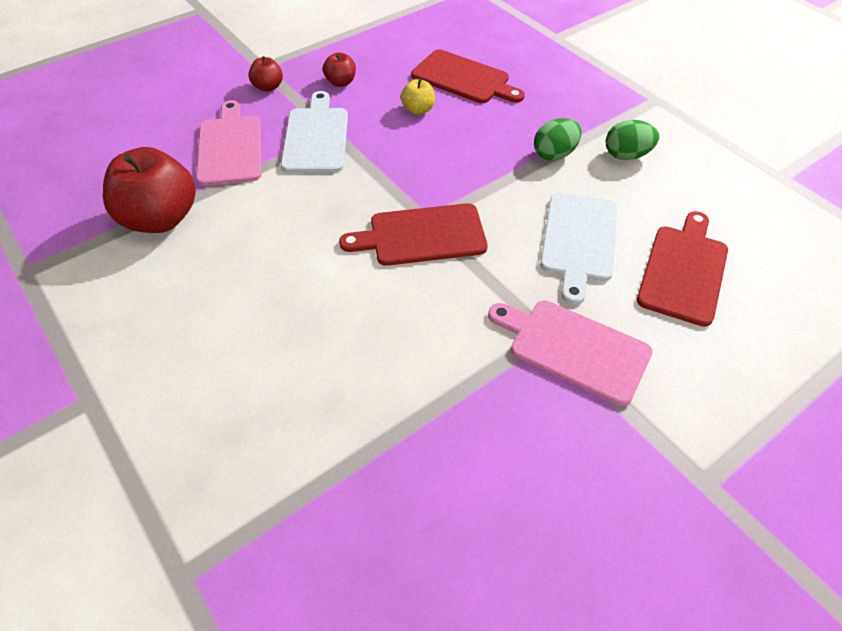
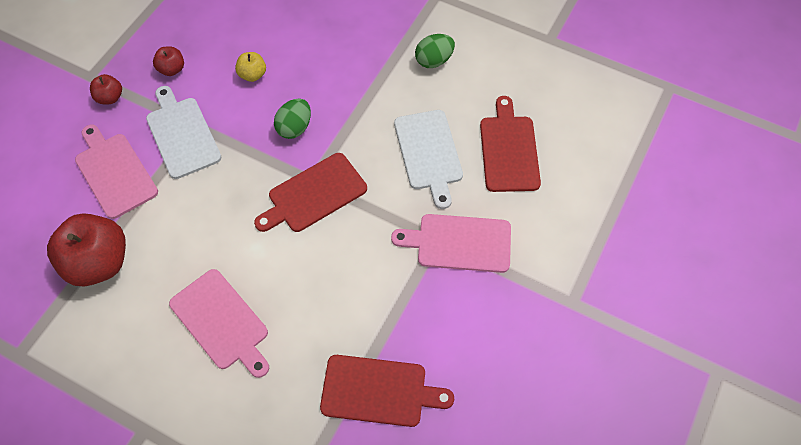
camera: 25 degrees left, 10 degrees up
(244, 323) = (221, 322): none -> pink cutting board
(464, 79) = (275, 27): red cutting board -> red cutting board (379, 391)
(554, 154) = (380, 80): green egg -> green egg (294, 128)

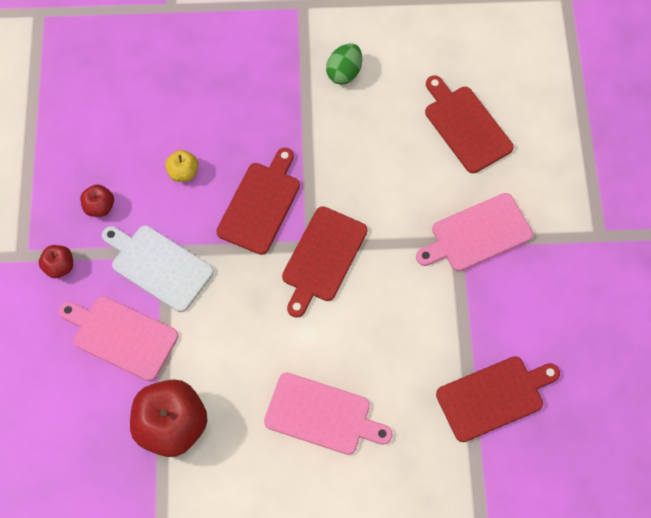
camera: 30 degrees left, 5 degrees up
(294, 128) = (261, 204): green egg -> red cutting board
(428, 153) = (398, 166): white cutting board -> none

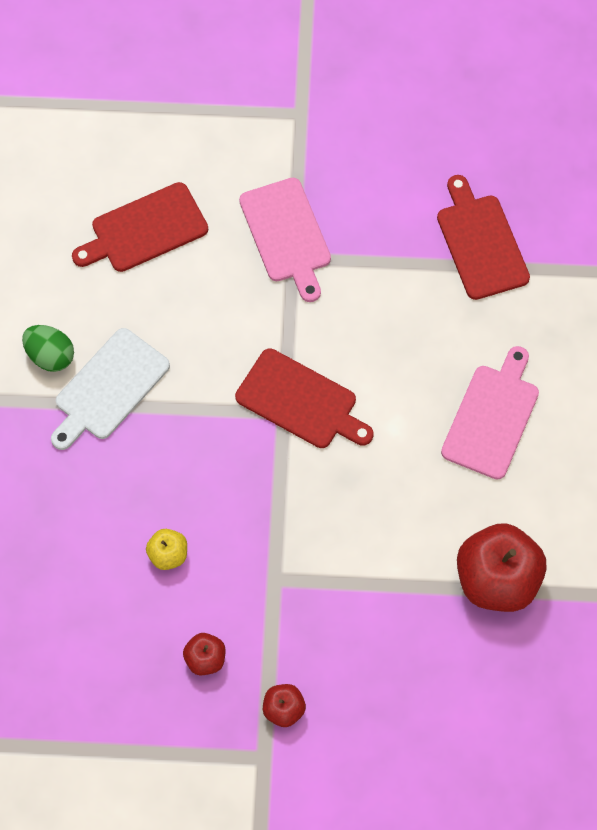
camera: 85 degrees left, 0 degrees up
(121, 336) = (382, 635): pink cutting board -> none
(158, 266) = (293, 589): white cutting board -> white cutting board (108, 388)
(261, 204) = (223, 466): red cutting board -> none

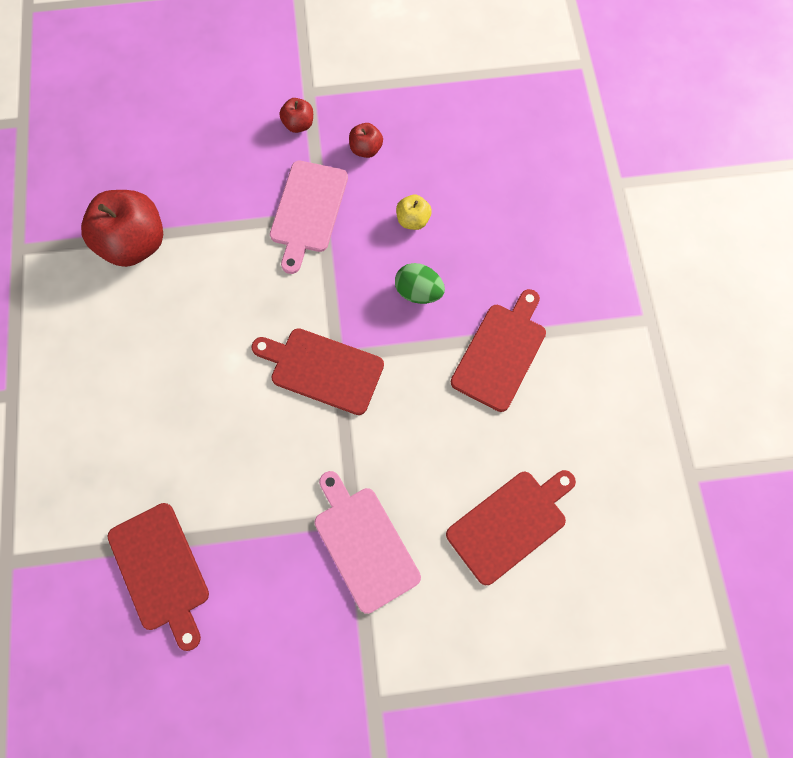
camera: 170 degrees right, 5 degrees up
(50, 356) = (563, 374): green egg -> green egg (418, 292)
(108, 388) = (501, 353): white cutting board -> red cutting board
(492, 417) = (143, 384): pink cutting board -> pink cutting board (308, 211)

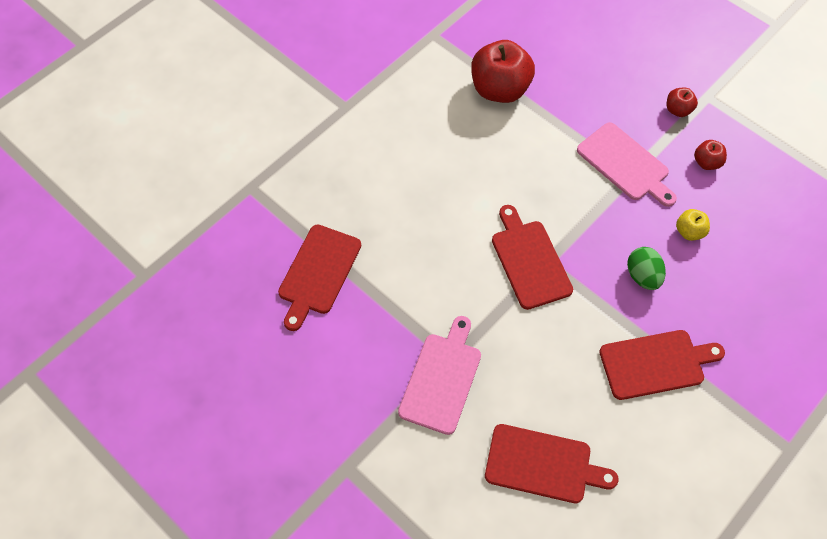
camera: 50 degrees right, 10 degrees down
(308, 211) = (625, 164): pink cutting board -> pink cutting board turned 105 degrees counterclockwise

